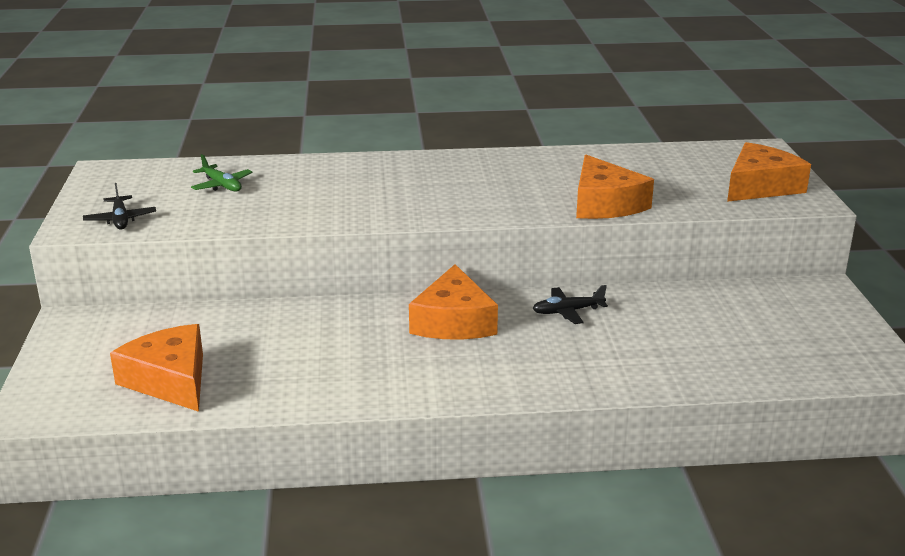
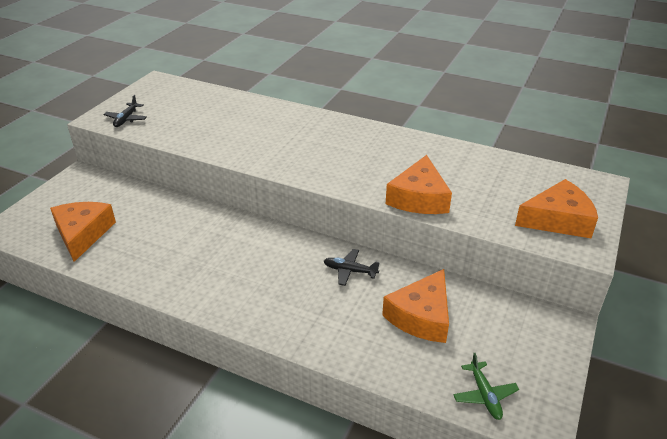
camera: 30 degrees right, 10 degrees up
(222, 185) = (203, 110): green plane -> green plane (484, 395)
(453, 321) = (271, 251): orange cheese -> orange cheese (421, 316)

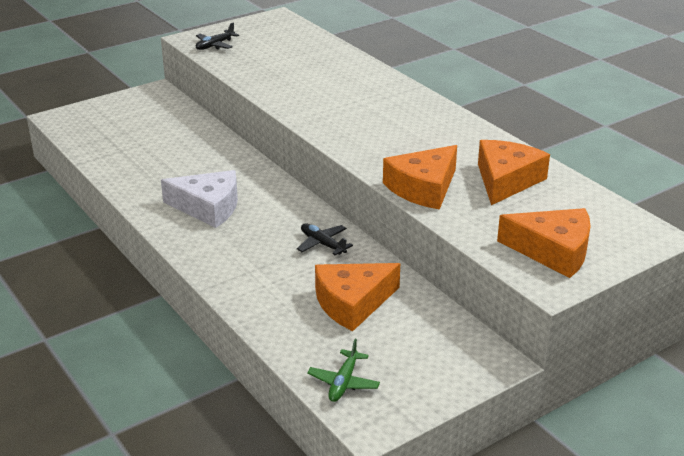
camera: 30 degrees right, 5 degrees down
(82, 234) = (116, 140): orange cheese -> orange cheese (506, 180)
(225, 271) = (208, 207): none -> white cheese

